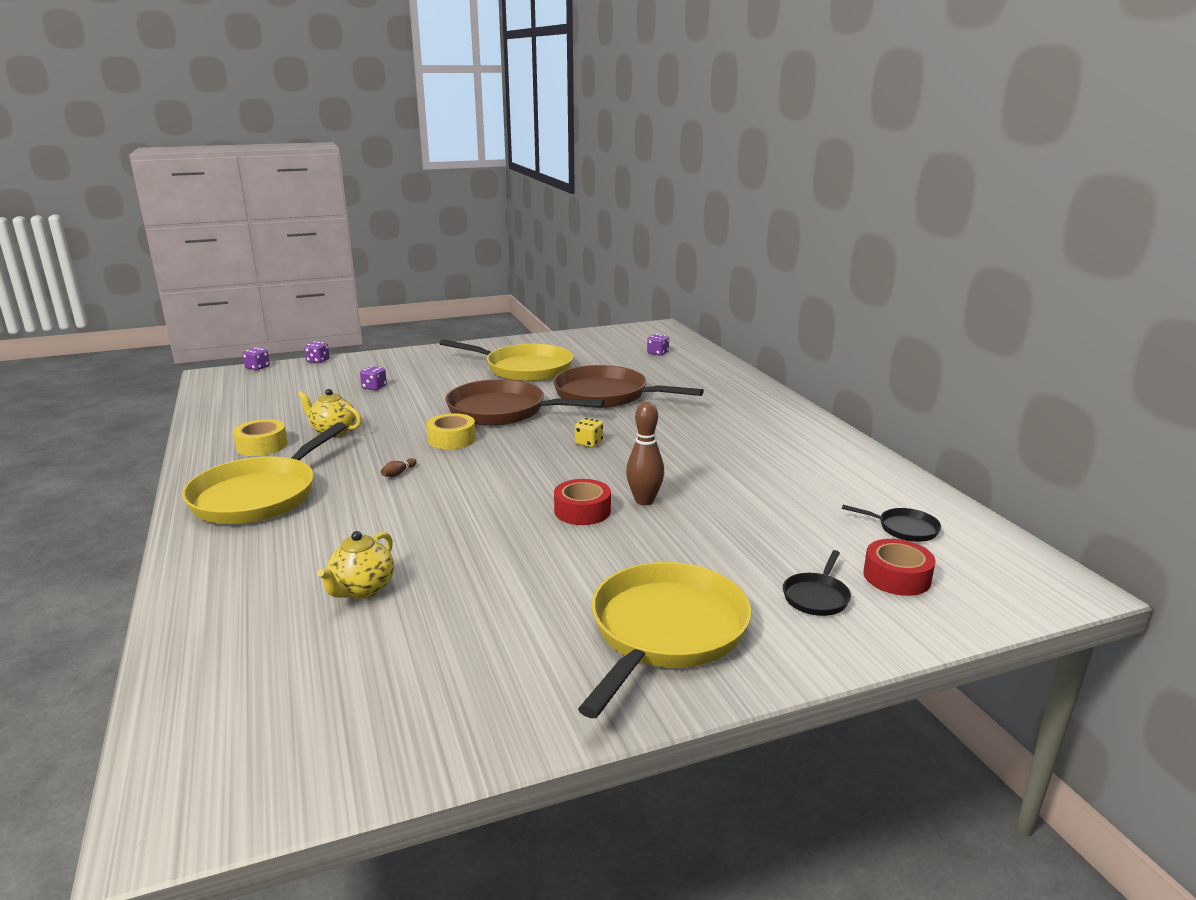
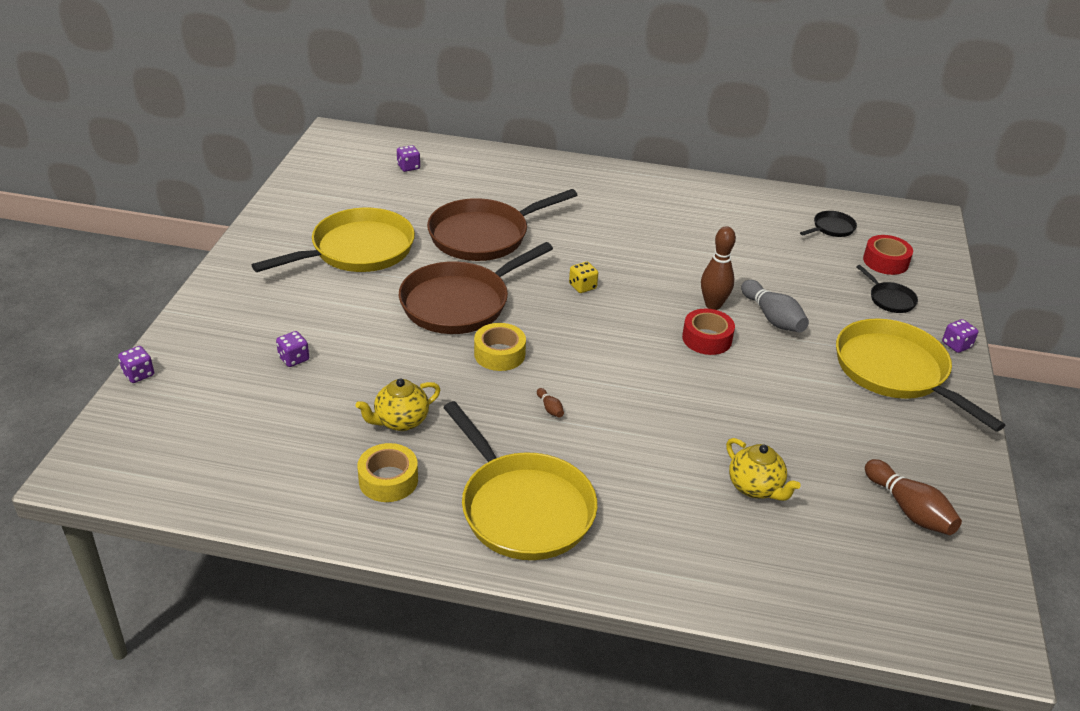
camera: 60 degrees left, 15 degrees up
(257, 367) = (98, 428): purple dice -> purple dice (956, 345)
(396, 697) = (909, 509): none -> brown bowling pin
(667, 534) = (772, 318): none -> grey bowling pin

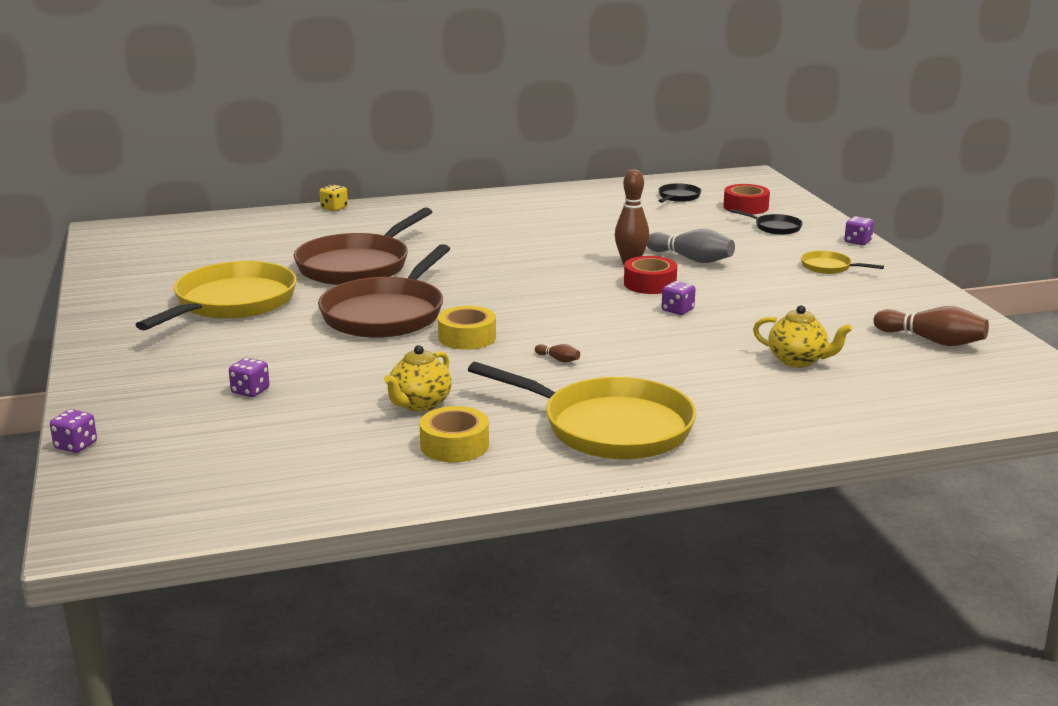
camera: 25 degrees left, 15 degrees down
(408, 167) = (220, 237): purple dice -> purple dice (677, 310)
(582, 286) = (496, 277): yellow dice -> yellow dice (334, 208)
(895, 372) = (829, 267): yellow pan -> yellow pan, size x0.44

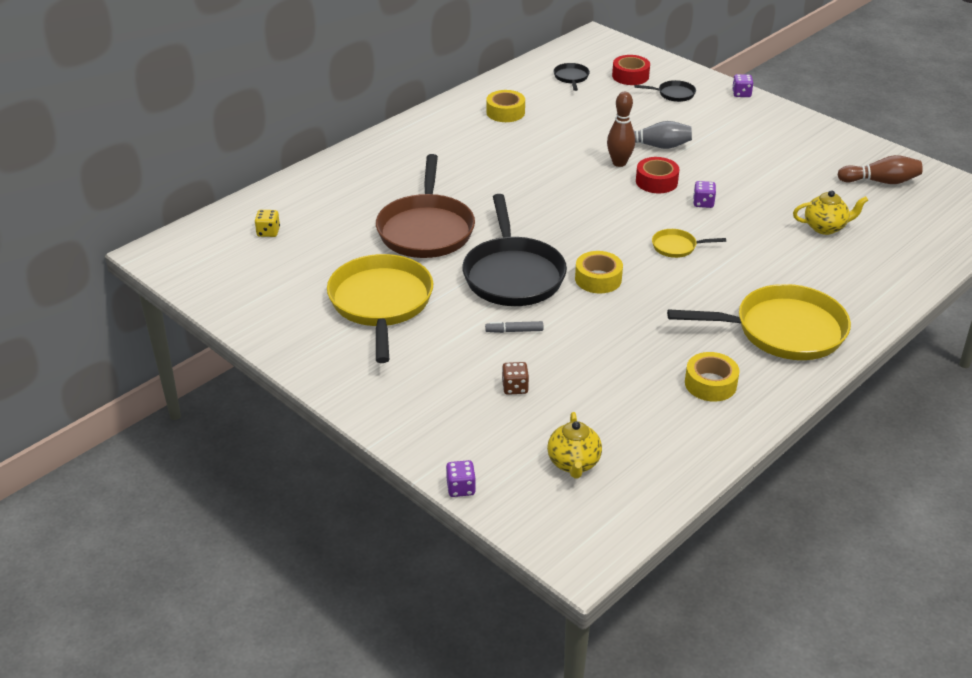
camera: 30 degrees left, 15 degrees up
(250, 391) = (515, 387): purple dice -> brown dice
(319, 352) = (514, 331): none -> grey marker
(334, 208) = (321, 167): yellow dice -> yellow dice (268, 232)
(386, 314) = (513, 275): brown pan -> black pan
(419, 404) = (644, 355): yellow teapot -> yellow teapot (573, 463)
(558, 359) = (682, 279): brown bowling pin -> none
(569, 207) = (505, 112): none -> yellow tape
(829, 267) = (750, 127): yellow pan -> yellow pan (677, 247)

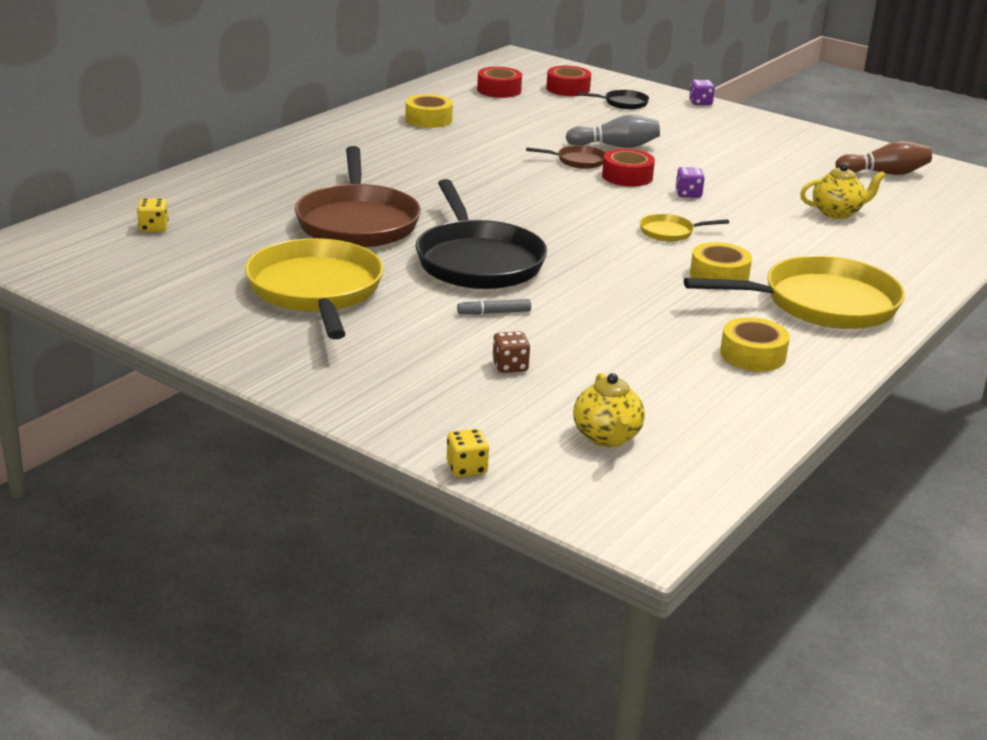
camera: 10 degrees left, 10 degrees down
(461, 488) = (466, 468): purple dice -> yellow dice
(571, 77) = (499, 90): black pan -> red tape
(598, 279) = (584, 263): yellow tape -> yellow tape (719, 275)
(619, 163) = (578, 161): brown bowling pin -> brown pan

